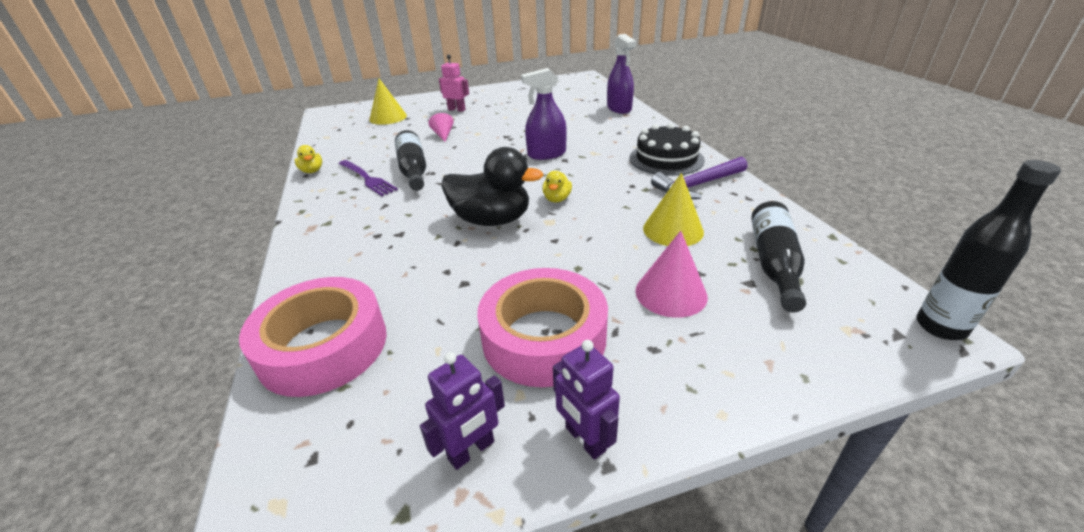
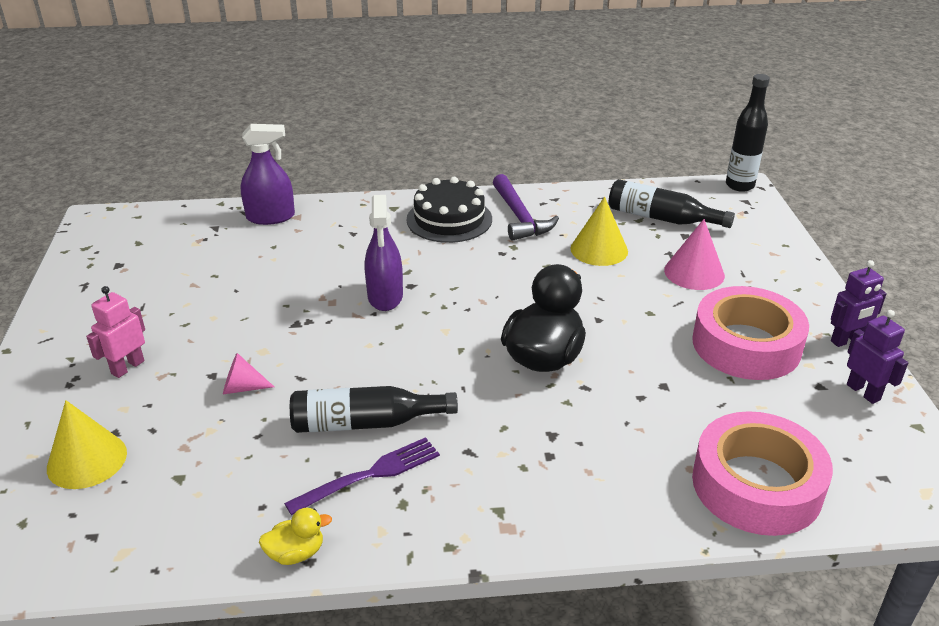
camera: 80 degrees left, 0 degrees up
(557, 199) = (512, 305): yellow duck -> none

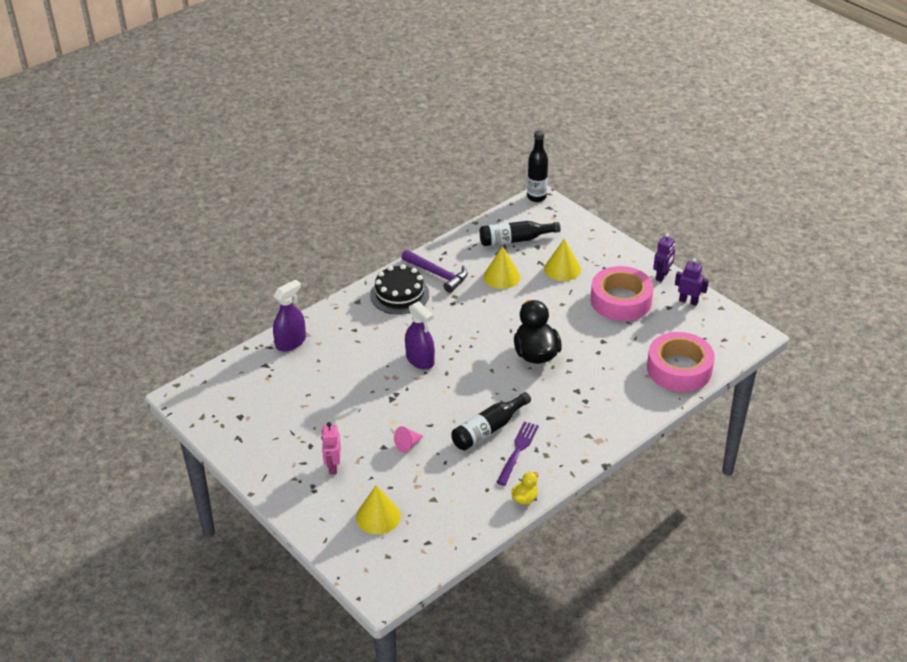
camera: 35 degrees left, 5 degrees up
(694, 272) = (562, 269): pink cone -> yellow cone

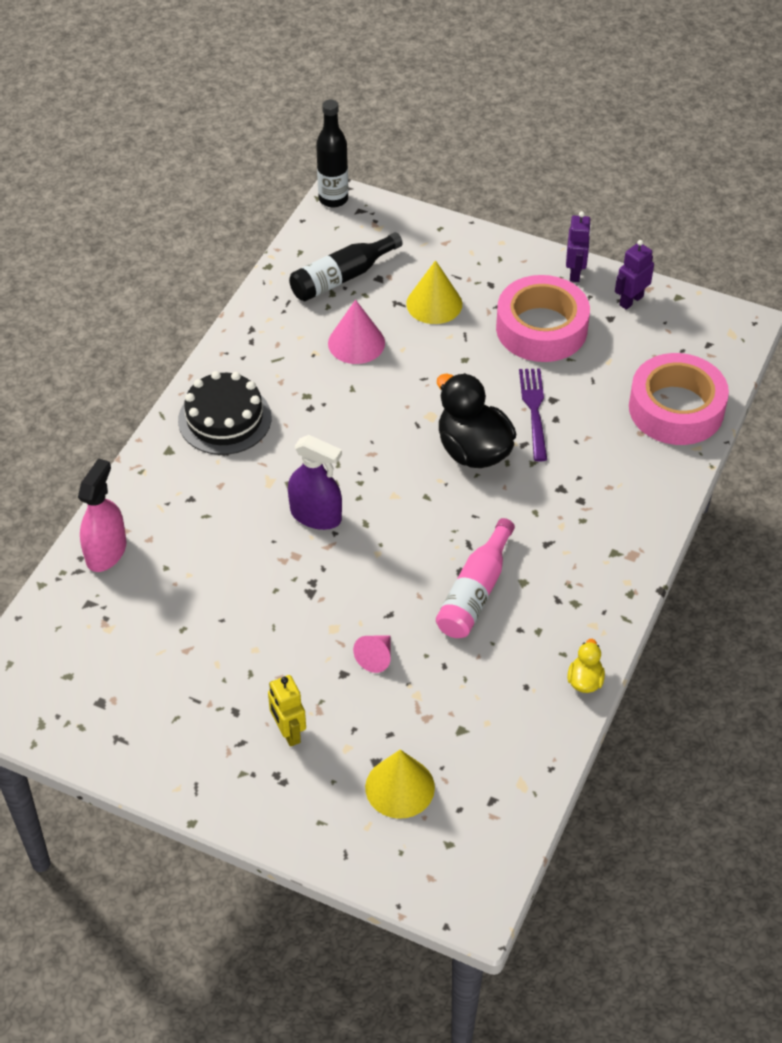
camera: 25 degrees left, 10 degrees up
(291, 342) = (106, 552): purple spray bottle -> pink spray bottle
(333, 466) = (288, 732): pink robot -> yellow robot
(437, 274) = (261, 368): purple hammer -> none
(488, 429) = (475, 592): black bottle -> pink bottle
(501, 277) = (356, 343): yellow cone -> pink cone
(518, 451) = (534, 611): purple fork -> purple fork (534, 410)
(688, 301) = (631, 300): purple robot -> purple robot turned 45 degrees counterclockwise

